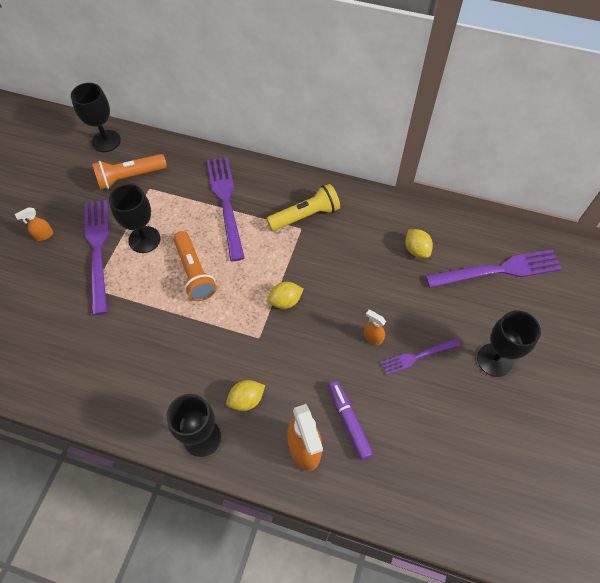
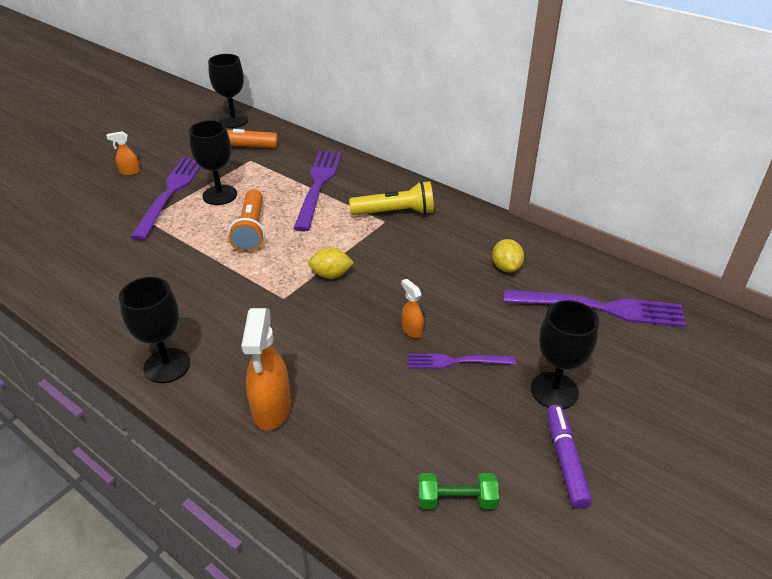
camera: 20 degrees right, 20 degrees down
(246, 400) = (236, 346): yellow lemon -> none
(349, 421) = (339, 399): purple marker -> purple marker (565, 460)
(466, 477) = (456, 500): none -> green dumbbell

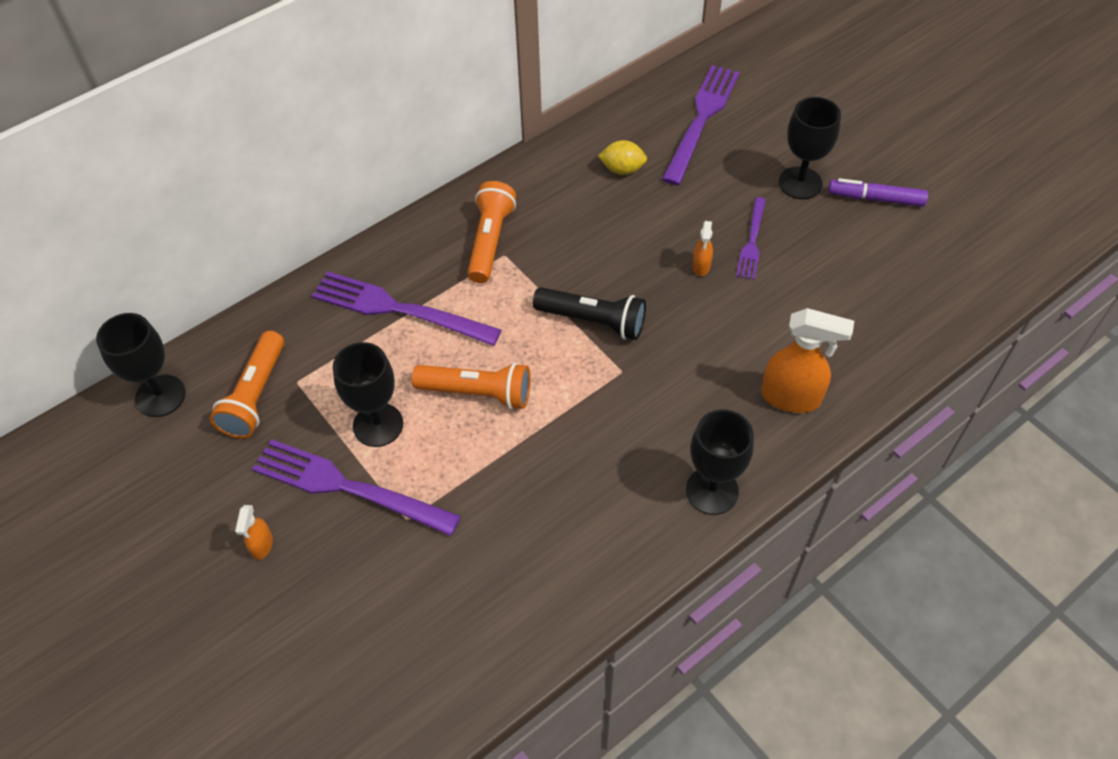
camera: 75 degrees left, 15 degrees up
(331, 275) = (593, 321): yellow lemon -> black flashlight
(395, 212) = (490, 241): yellow flashlight -> orange flashlight
(411, 330) = (701, 266): orange spray bottle -> orange spray bottle turned 60 degrees counterclockwise
(456, 500) = (908, 277): green dumbbell -> none

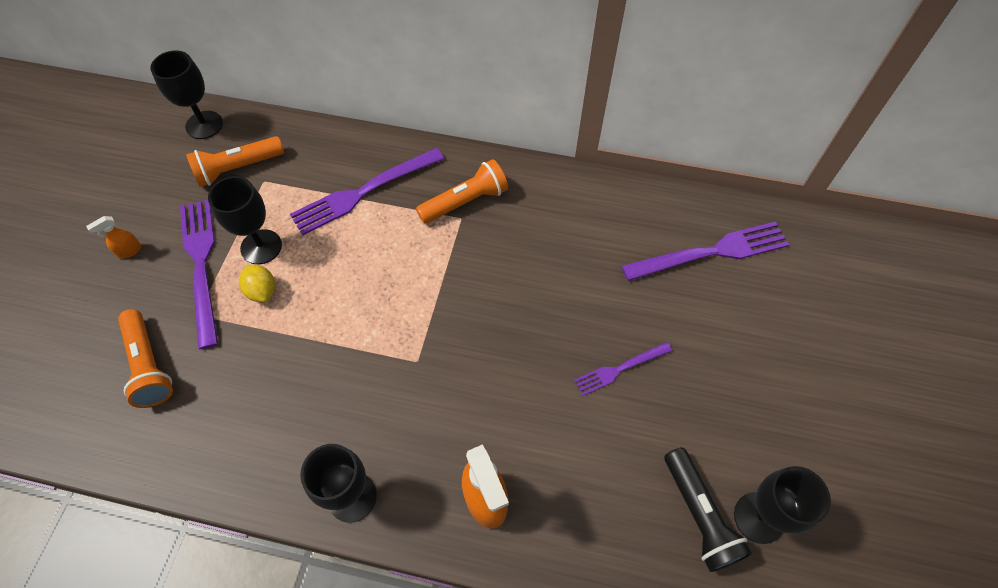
camera: 50 degrees right, 5 degrees up
(398, 309) = (363, 192): purple fork -> purple fork turned 105 degrees counterclockwise
(477, 393) = (328, 284): orange flashlight -> orange flashlight (149, 365)
(593, 321) = (447, 312): black flashlight -> black flashlight (699, 515)
(622, 169) = (607, 235): yellow lemon -> yellow lemon (262, 291)
(701, 266) = (561, 349): orange spray bottle -> none
(800, 183) = (716, 365): black goblet -> black goblet (759, 517)
(875, 198) = (758, 435): purple marker -> none

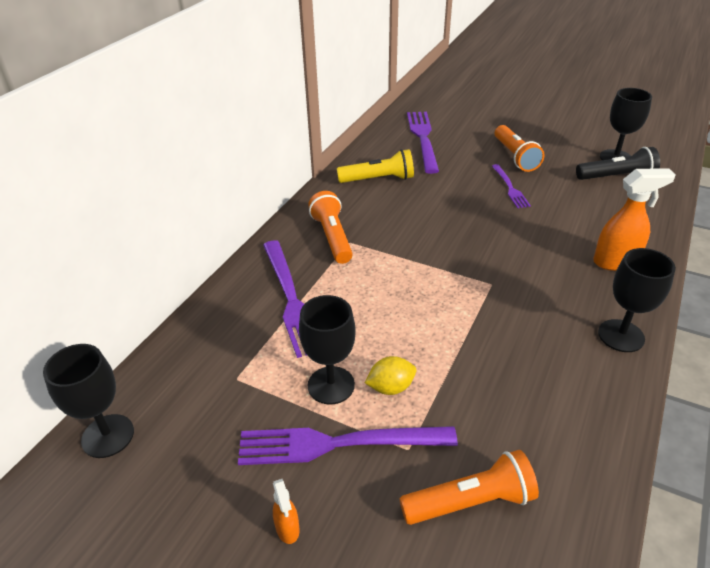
camera: 75 degrees left, 20 degrees down
(237, 168) = (204, 402): orange flashlight -> orange flashlight (515, 157)
(591, 221) = (378, 179): none -> yellow flashlight

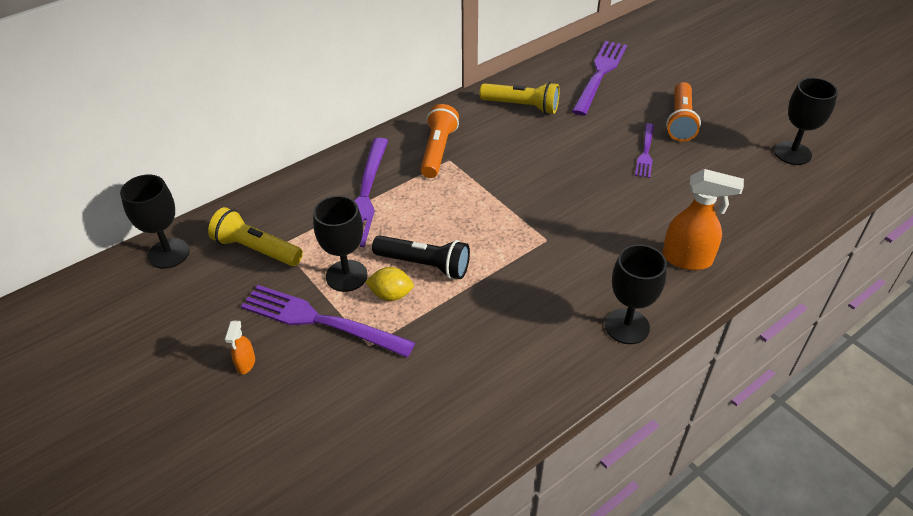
camera: 25 degrees right, 5 degrees up
(212, 393) = (256, 249): none -> yellow flashlight
(470, 501) = (386, 400): orange flashlight -> none
(616, 177) = (773, 174): black flashlight -> black flashlight (424, 265)

